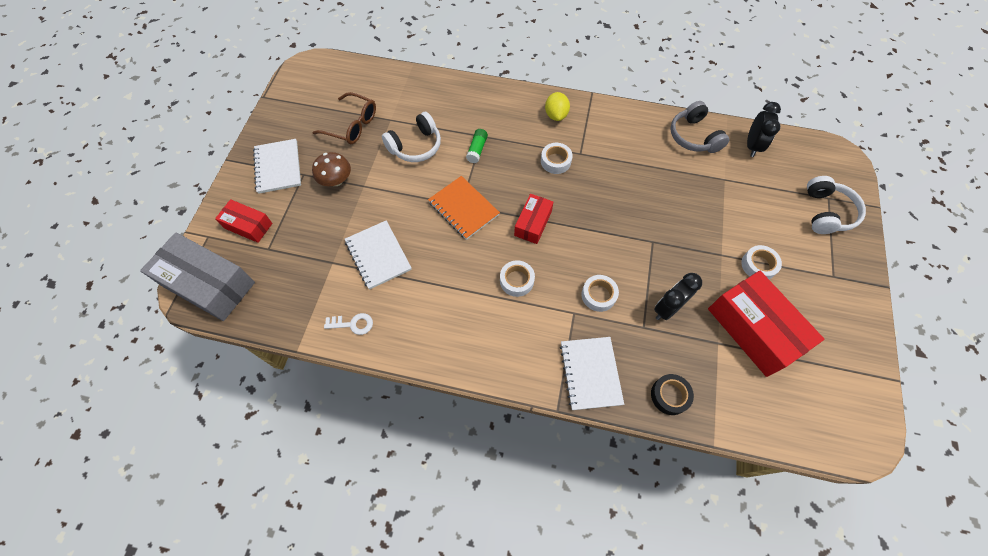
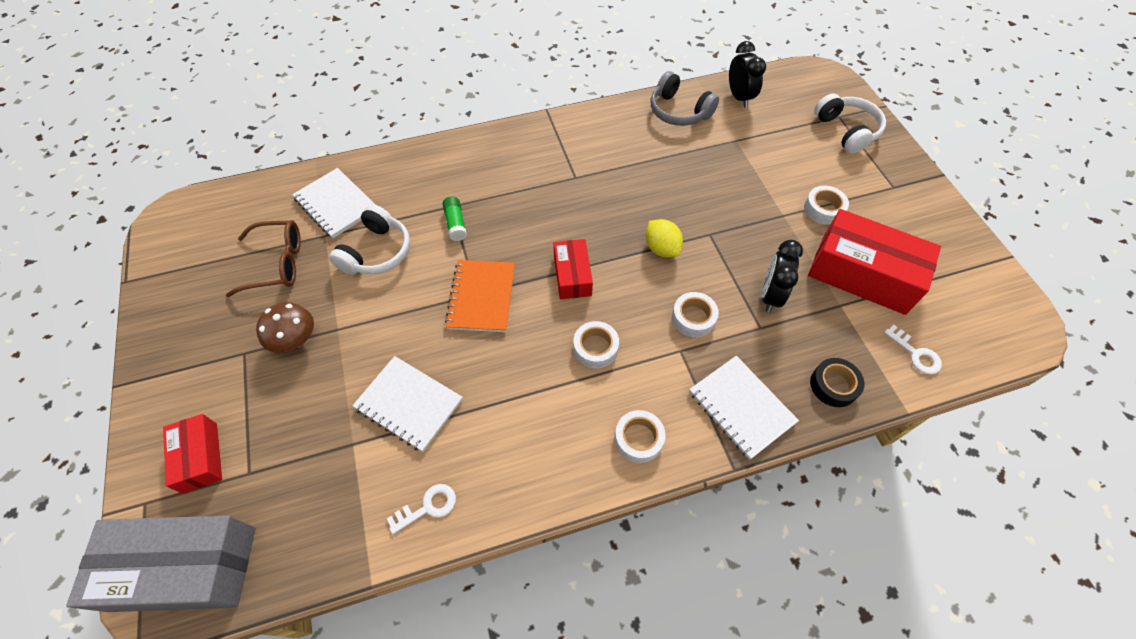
camera: 30 degrees left, 5 degrees down
(248, 225) = (200, 457): red box -> red box turned 75 degrees clockwise
(278, 167) = (201, 361): white notebook -> white notebook (336, 204)
(463, 209) = (481, 297): orange notebook -> orange notebook turned 75 degrees clockwise
(555, 161) = (554, 197): white tape -> white tape (638, 439)
(556, 115) = (522, 148): yellow lemon -> yellow lemon (661, 248)
(752, 409) = (916, 354): none -> white key

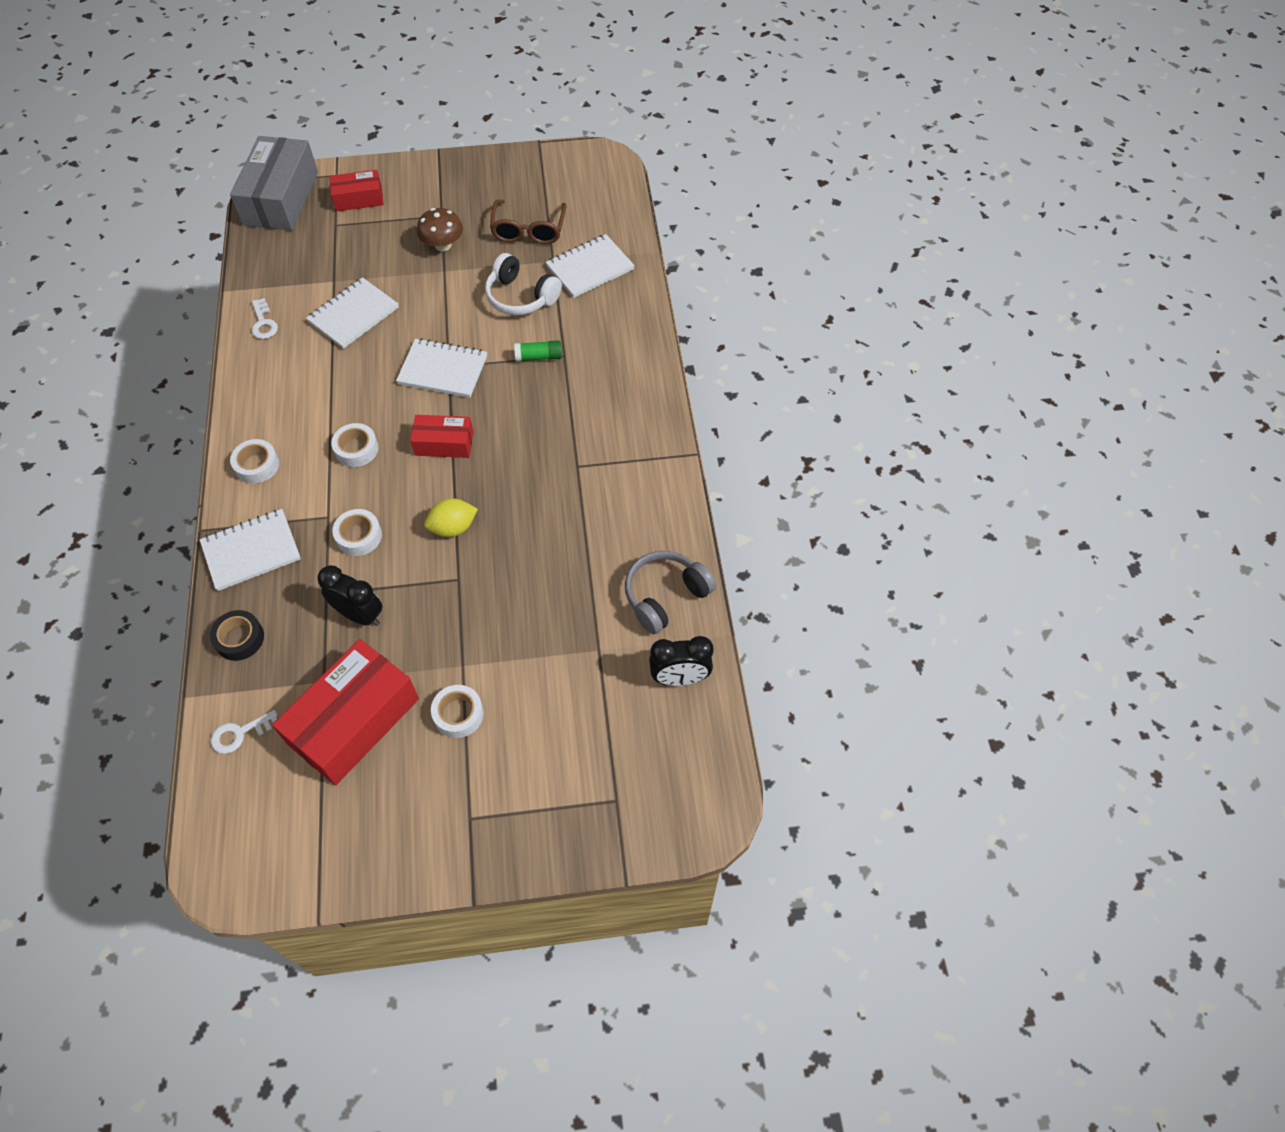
camera: 100 degrees right, 0 degrees up
(481, 297) = (443, 370): orange notebook -> white notebook
(846, 131) = (585, 799): white headphones -> none

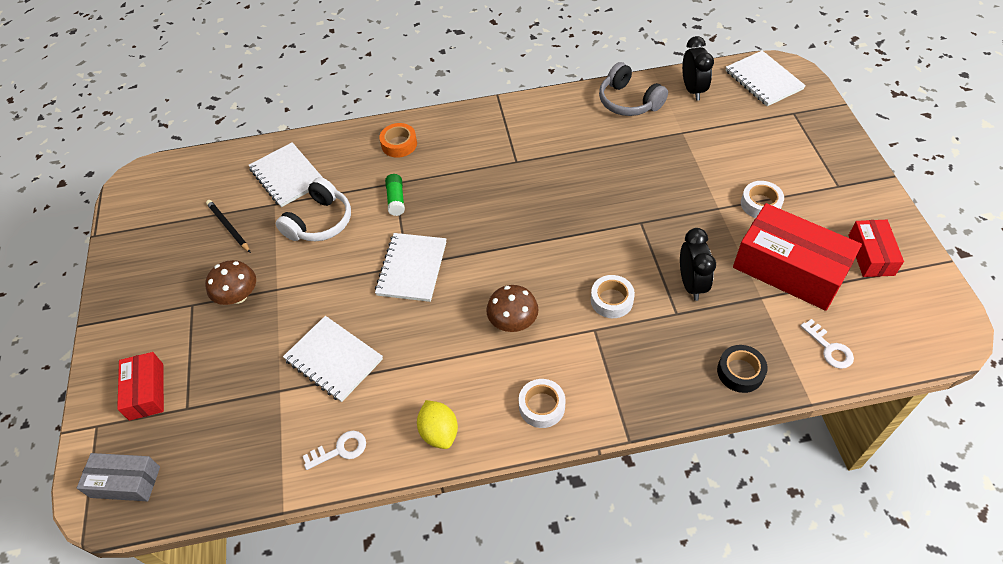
camera: 90 degrees left, 5 degrees down
(251, 551) = (645, 385): white notebook -> white notebook (763, 80)
(281, 198) = (125, 482): grey box -> grey box, size x0.55
(356, 449) = (513, 321): white tape -> brown mushroom
(359, 614) = (691, 284): black clock -> black clock turned 150 degrees clockwise
(444, 443) = (500, 254): red box -> red box (871, 255)
(453, 528) = (590, 233): yellow lemon -> yellow lemon (439, 432)
(528, 230) = (229, 227): brown glasses -> black pencil
(623, 358) = (399, 144): none -> orange tape

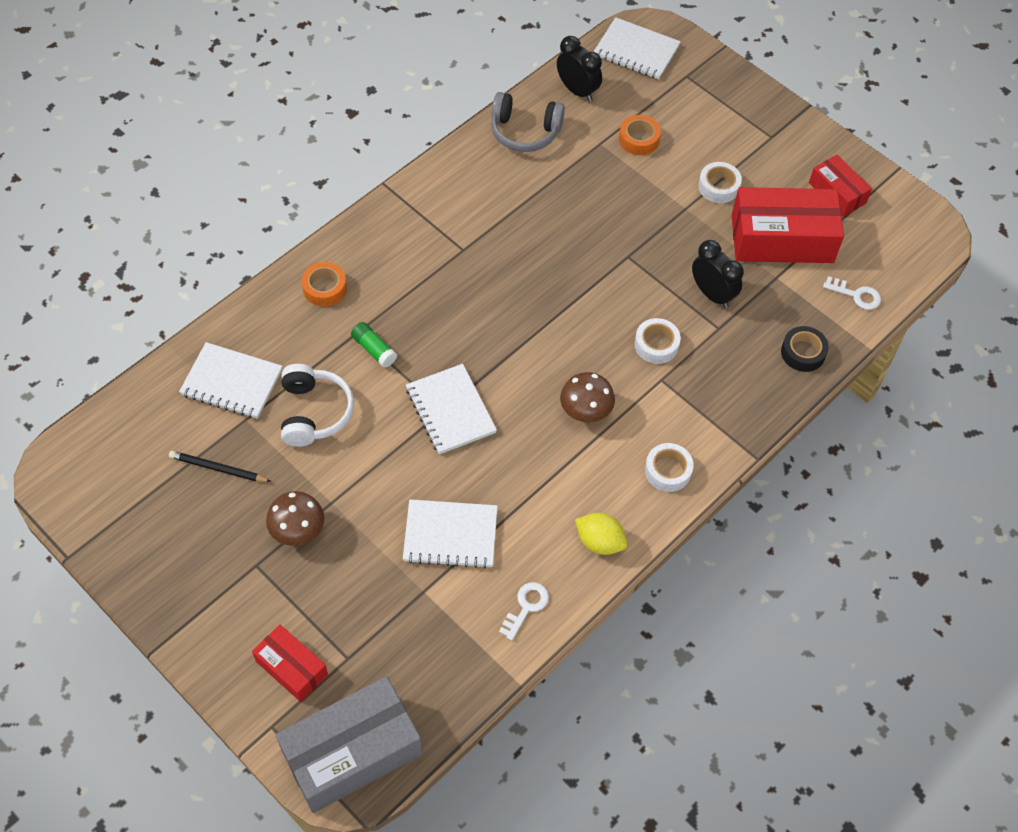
camera: 40 degrees left, 5 degrees up
(125, 482) = (352, 752): grey box -> grey box, size x1.83
(717, 142) = (639, 139): none -> orange tape

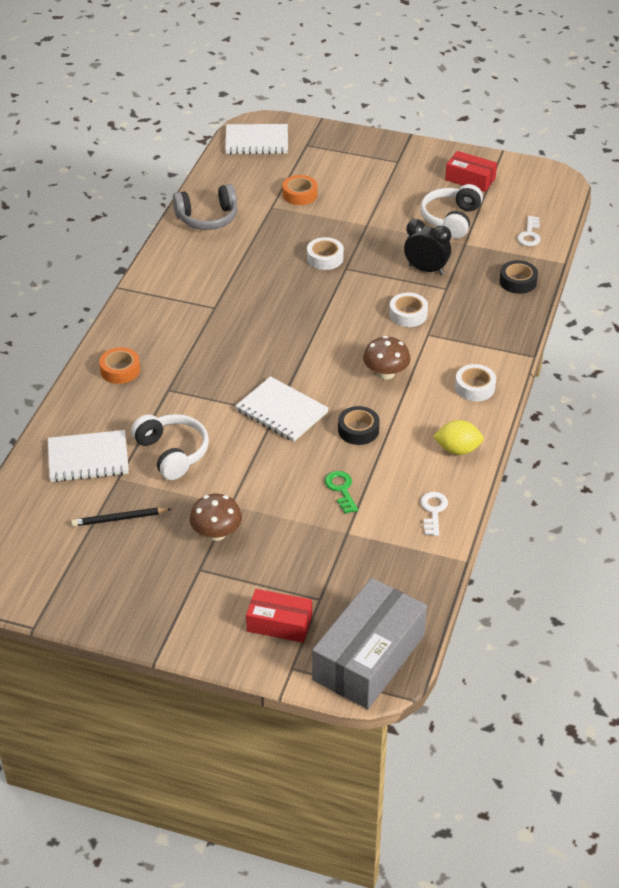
camera: 25 degrees left, 15 degrees down
(374, 349) = (191, 395): green glue stick -> none
(450, 535) = (341, 489): white notebook -> green key
(513, 469) = (358, 430): none -> black tape
(577, 91) = (229, 180): black clock -> none
(718, 187) = (381, 204): white tape -> white tape (325, 258)
(782, 238) = (451, 219): red box -> white headphones
(856, 295) = (529, 234): white key -> white key turned 105 degrees clockwise

